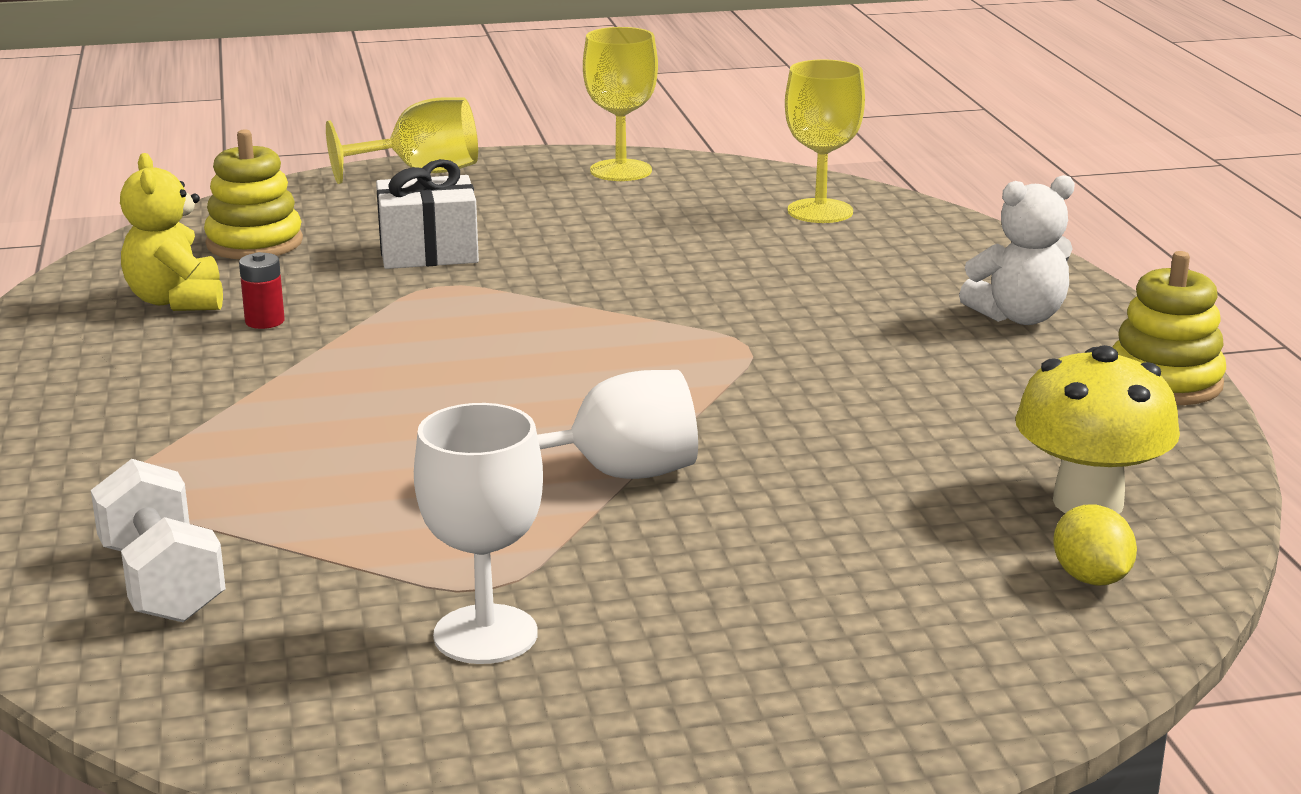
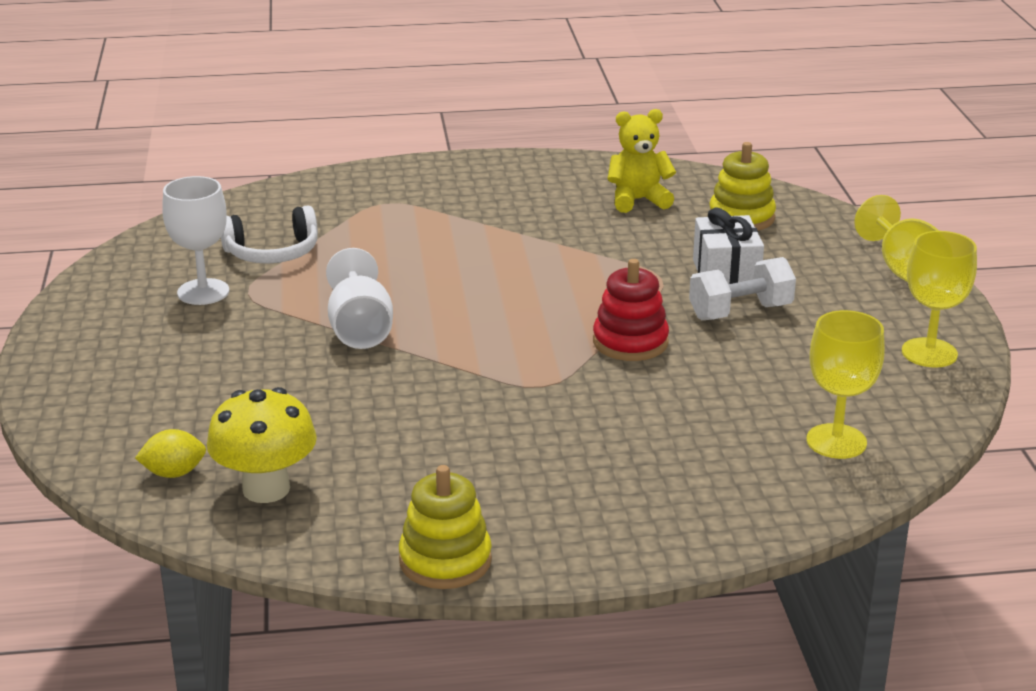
camera: 95 degrees right, 5 degrees up
(162, 582) = (287, 218): white dumbbell -> white dumbbell (740, 312)
(264, 321) = (603, 226): red battery -> none
(320, 581) = (272, 253): none -> white headphones
(622, 301) = (630, 342): none -> red stacking toy
(1019, 317) = (585, 511): white teddy bear -> none

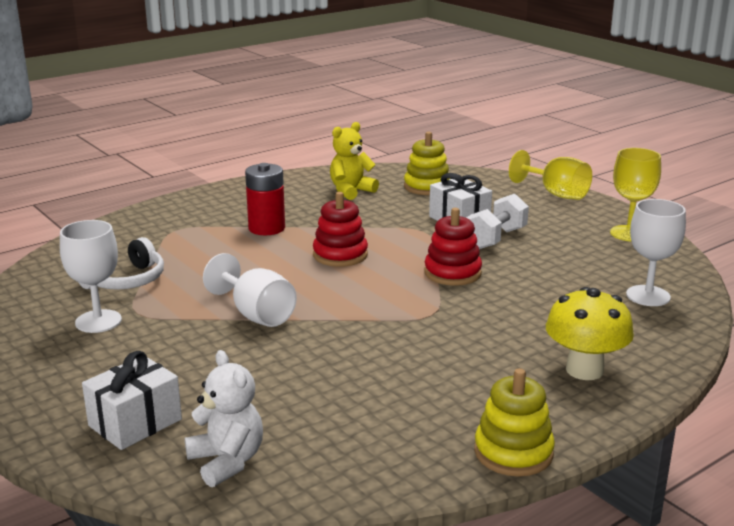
camera: 30 degrees left, 5 degrees down
(134, 408) = (135, 422): none -> white gift
(174, 473) = (227, 461): yellow lemon -> white teddy bear
(266, 489) = (318, 448): yellow mushroom -> yellow mushroom (584, 370)
(483, 226) = (266, 228): none -> red battery
(527, 283) = (340, 255): none -> red stacking toy
(836, 441) = (648, 296): yellow goblet -> white goblet

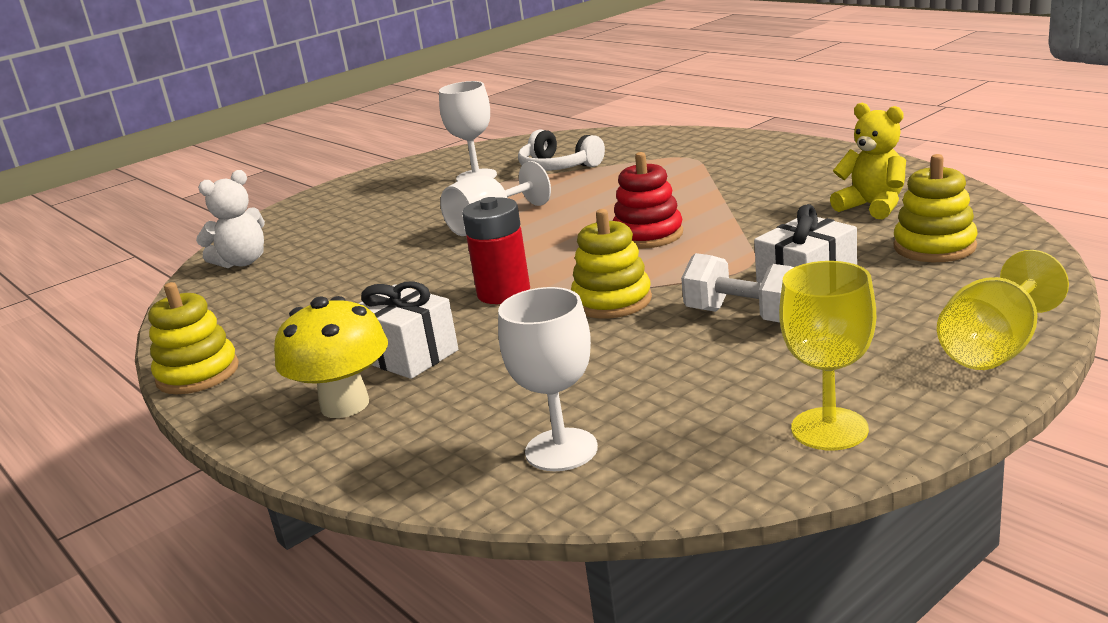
camera: 90 degrees right, 0 degrees up
(135, 422) = (309, 223): white gift -> white gift (408, 355)
(266, 228) = (712, 190): red battery -> red battery (503, 293)
(452, 273) = (612, 301): red stacking toy -> yellow stacking toy

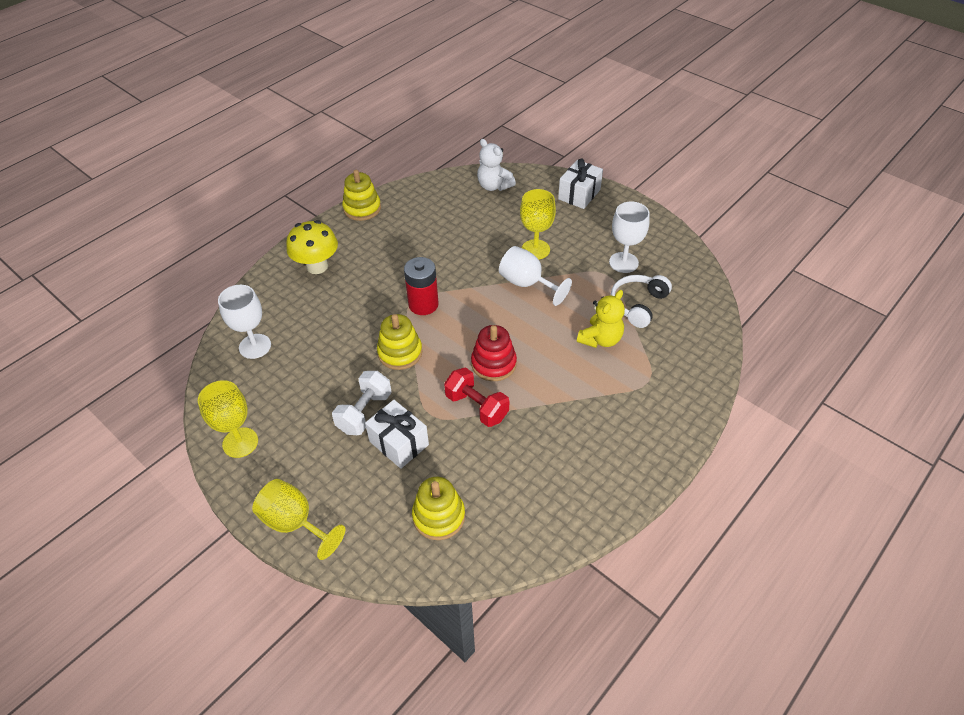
camera: 80 degrees right, 25 degrees up
(408, 355) = (359, 278): white gift -> white gift (579, 194)
(419, 225) = (535, 249): none -> yellow goblet
(731, 239) = (477, 407): none -> red dumbbell
(873, 206) = (519, 490): yellow teddy bear -> yellow teddy bear (600, 339)

